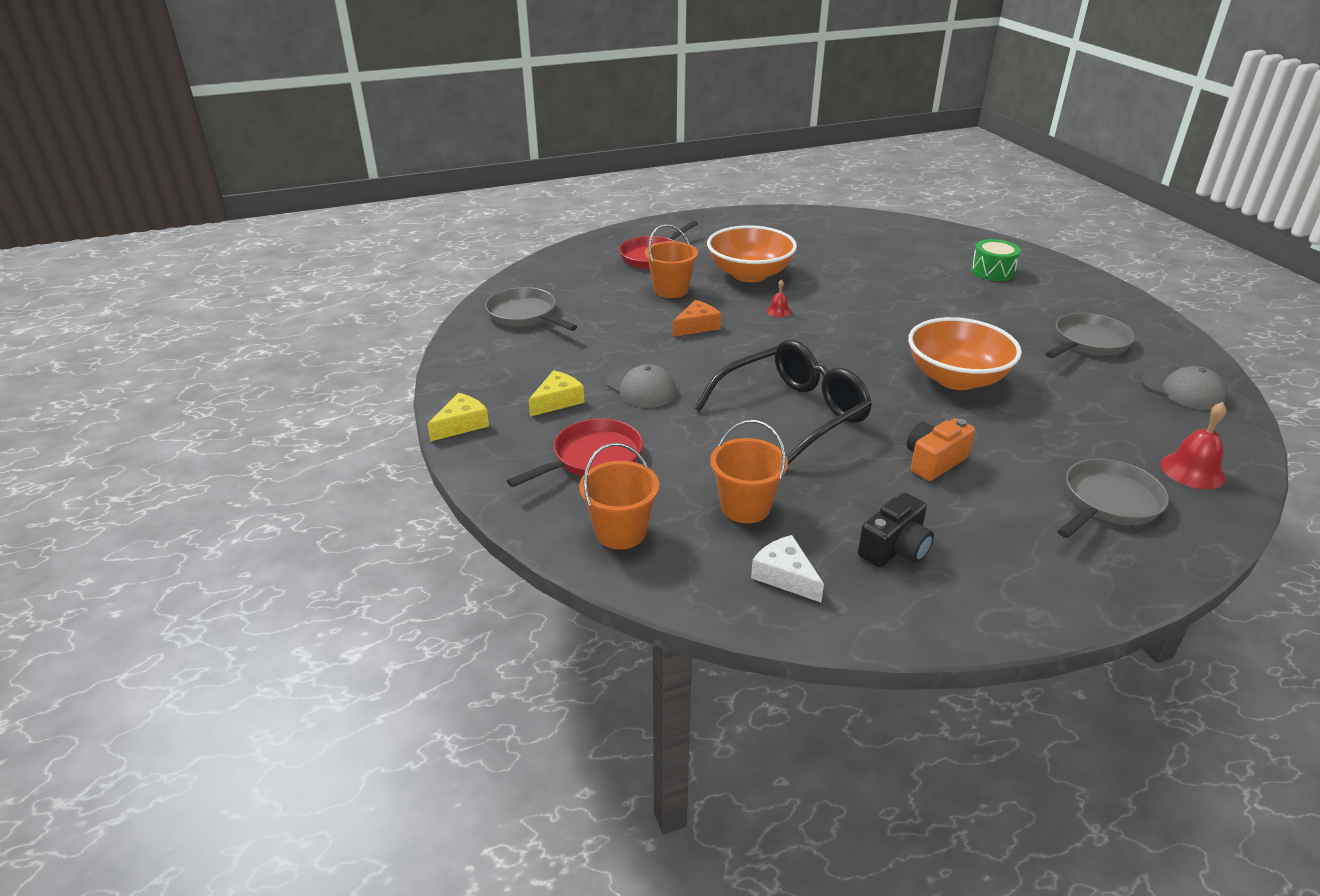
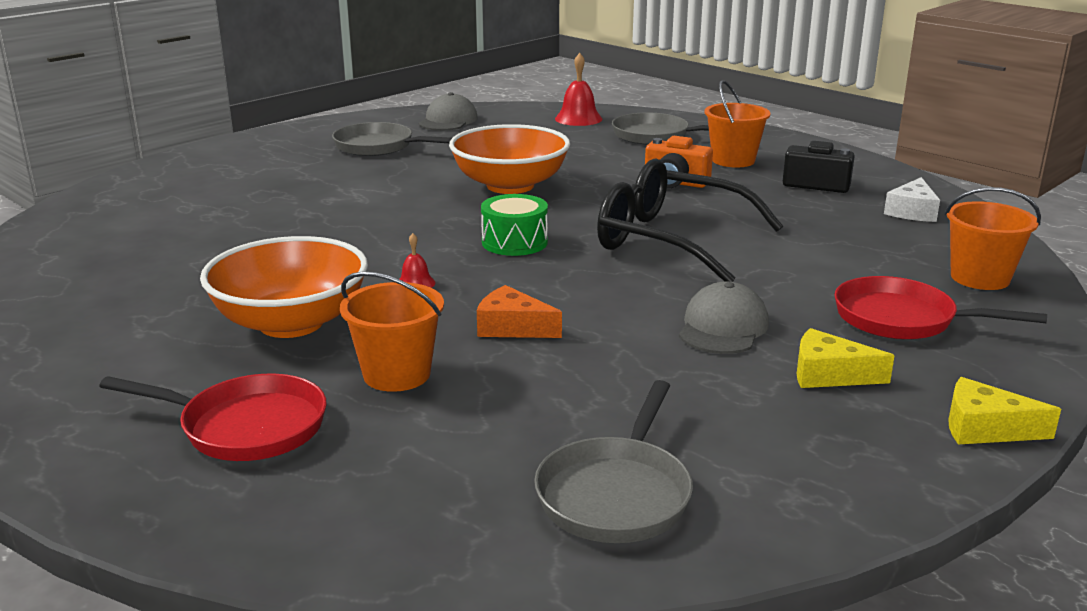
camera: 115 degrees left, 10 degrees down
(745, 507) = (854, 237): orange bucket -> orange bucket (733, 160)
(992, 271) = (205, 187): green drum -> green drum (514, 242)

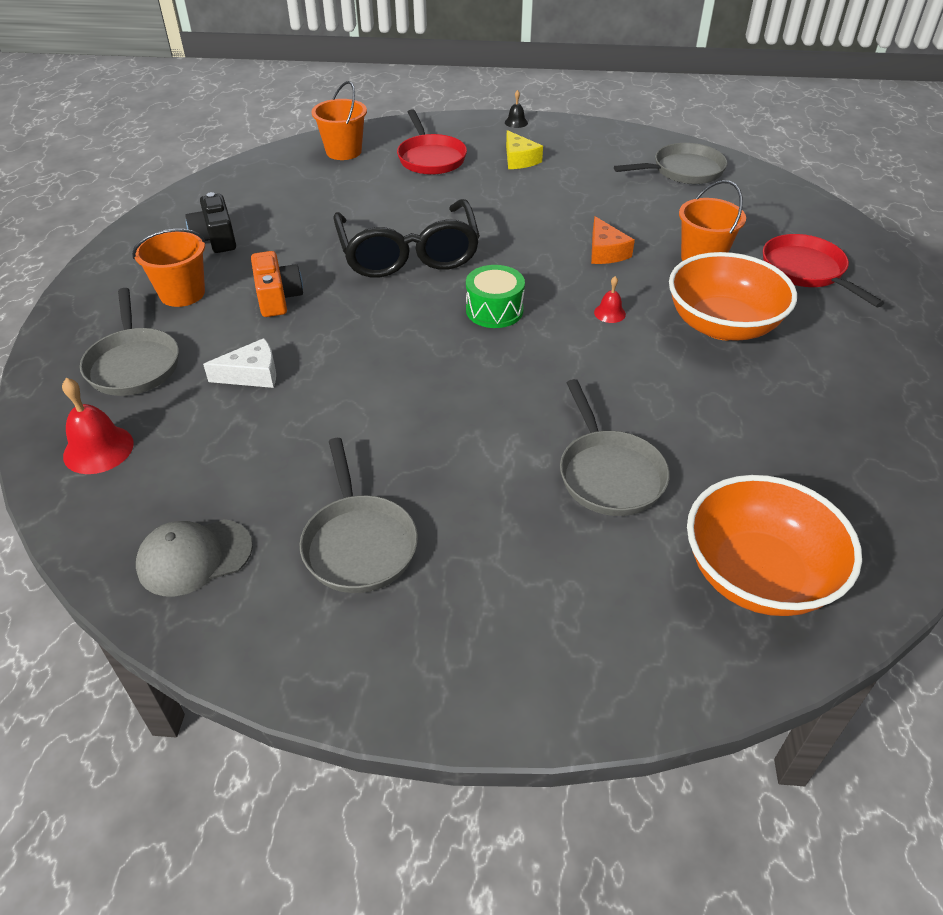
camera: 130 degrees left, 20 degrees up
(272, 211) = (609, 474): none -> grey pan
(510, 185) = (380, 376): orange bowl -> orange bowl (757, 575)
(723, 327) = (510, 196): grey cap -> none
(912, 211) = (243, 192): white cheese -> white cheese (252, 374)
(984, 428) = (516, 122): yellow cheese -> black bell

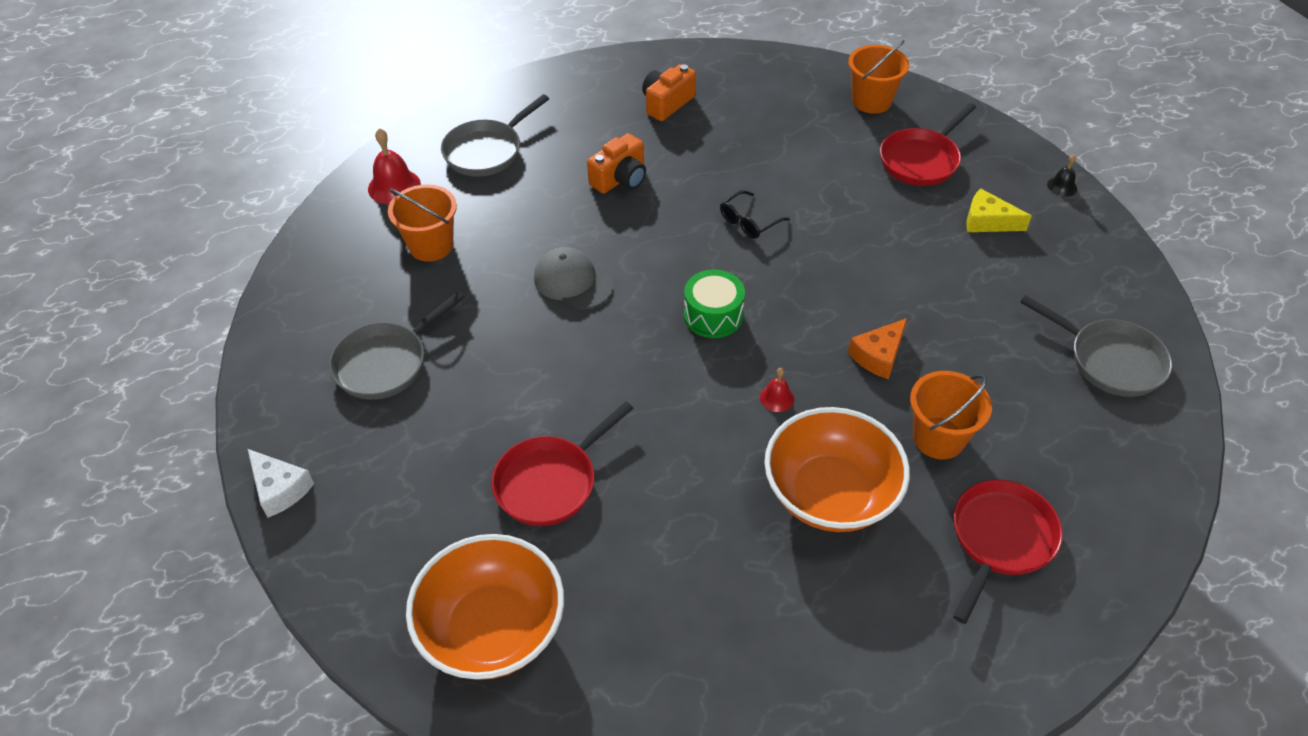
camera: 60 degrees right, 5 degrees up
(182, 293) = (583, 127): orange bucket -> orange bucket (431, 246)
(194, 557) = (328, 287): grey cap -> grey cap (573, 281)
(216, 239) = (667, 103): black camera -> orange camera
(252, 374) = (520, 215): white cheese -> white cheese (280, 489)
(408, 253) = (749, 221): black glasses -> black glasses, size x0.41
(519, 159) = (987, 221): yellow cheese -> yellow cheese turned 75 degrees clockwise
(609, 474) = (550, 482): grey pan -> red pan

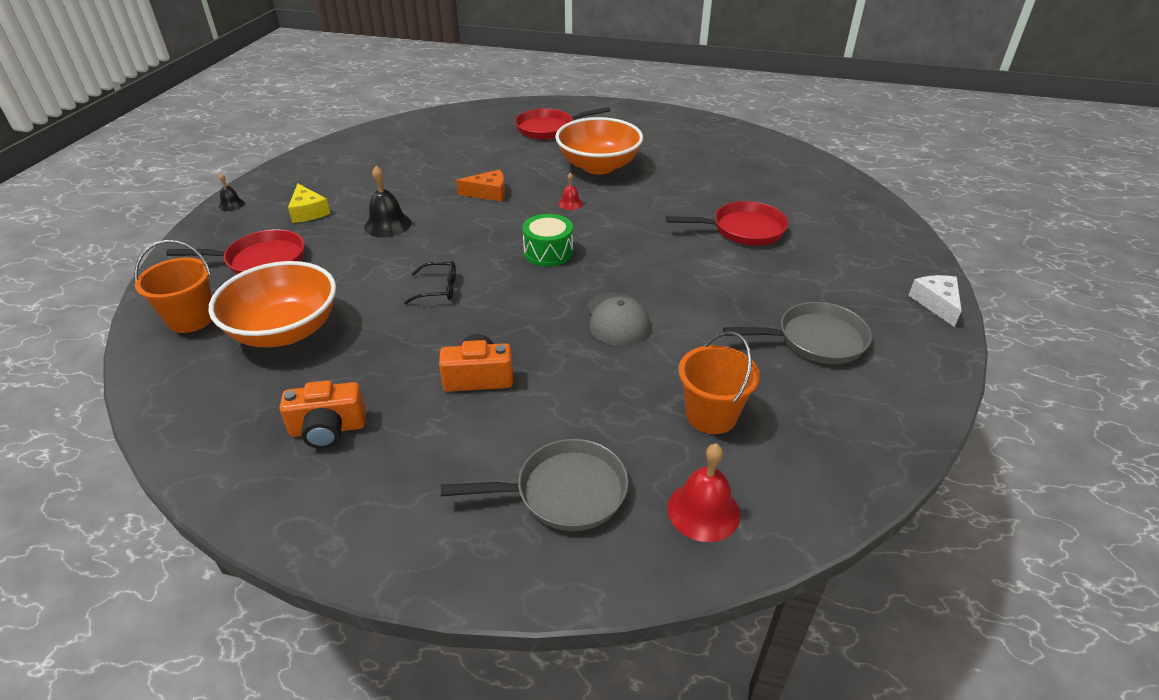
camera: 140 degrees left, 10 degrees down
(492, 629) = (823, 197): orange bowl -> orange bowl (285, 331)
(897, 253) = (387, 224): none -> black bell
(938, 438) = (517, 159): orange bucket -> none
(1110, 360) = (389, 144): grey pan -> none

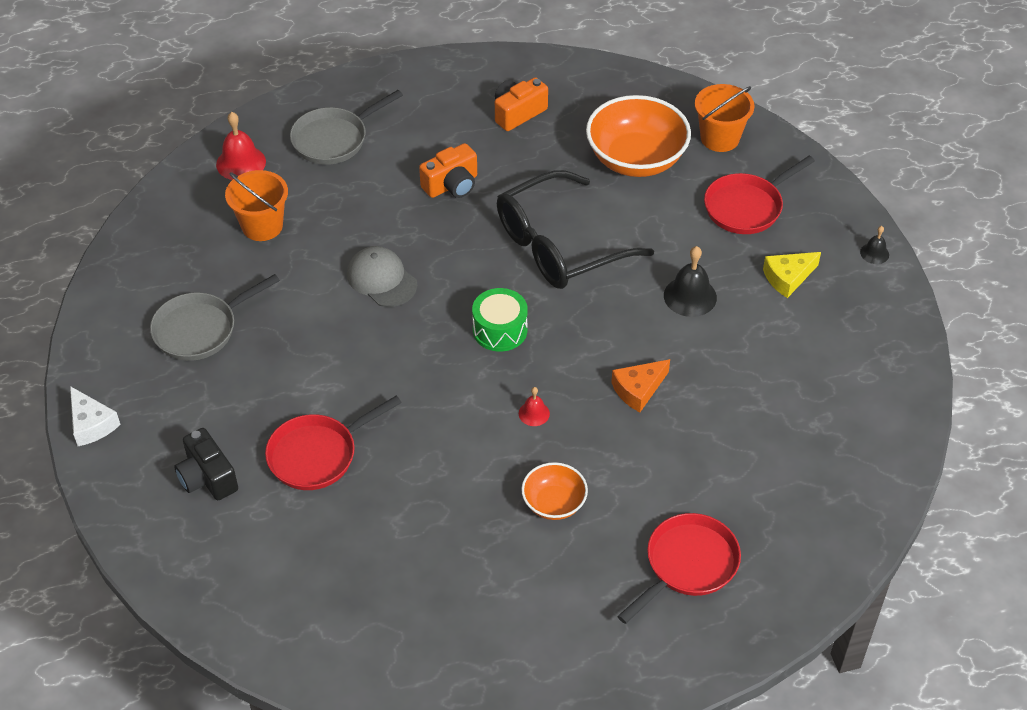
camera: 150 degrees right, 10 degrees up
(308, 212) = (788, 278): yellow cheese -> yellow cheese turned 60 degrees counterclockwise
(438, 289) = (561, 245): black glasses -> black glasses, size x2.44
(598, 166) = (554, 503): orange bowl -> orange bowl, size x0.53
(836, 243) = (207, 477): none -> black camera

